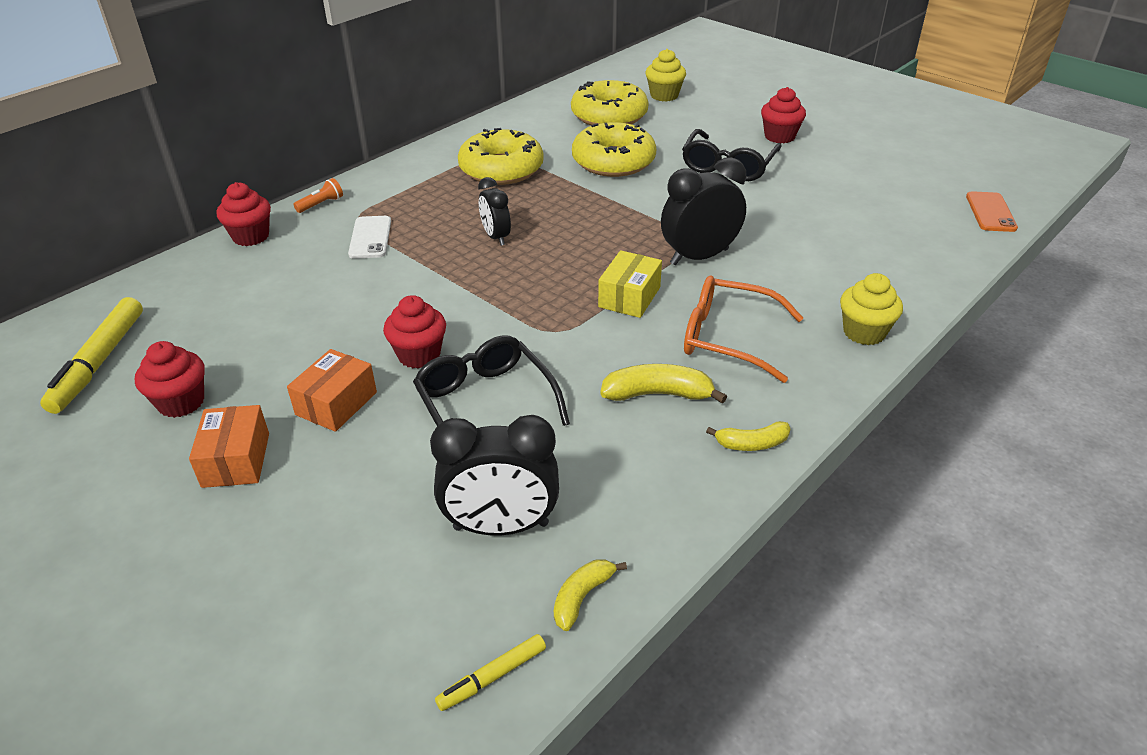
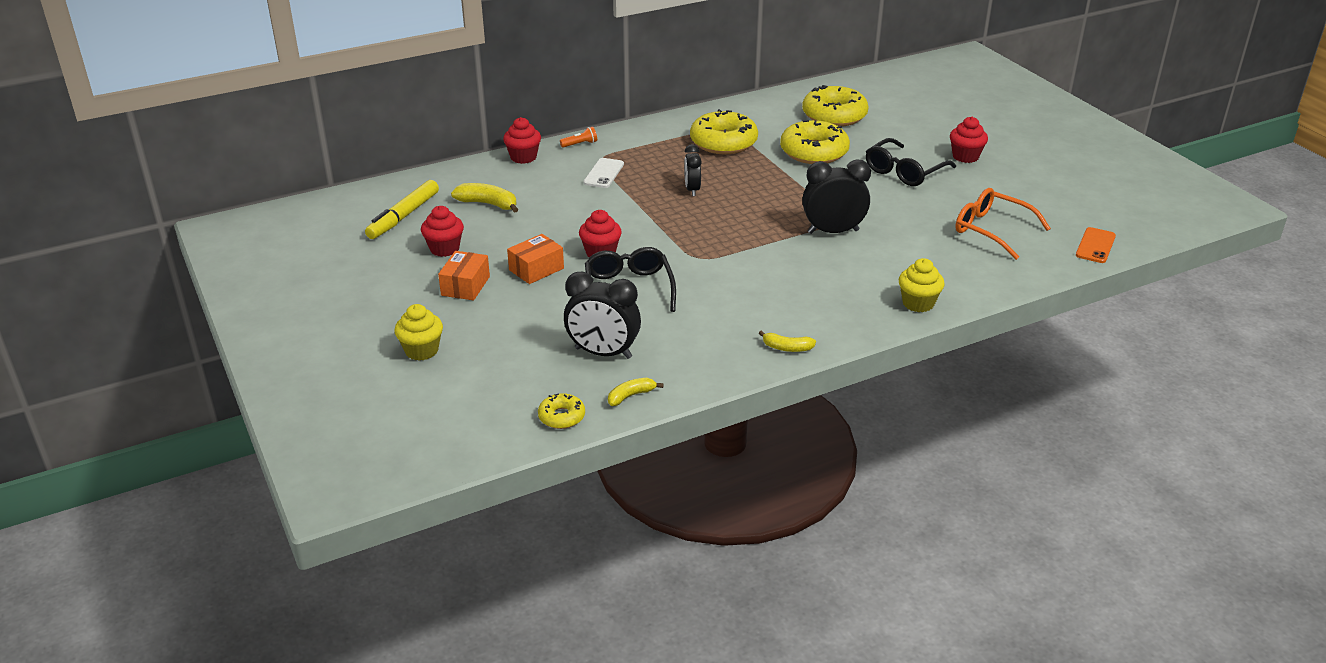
camera: 20 degrees right, 5 degrees down
(492, 677) = (561, 417): yellow marker -> yellow donut
(629, 297) = (763, 247): yellow box -> none
(658, 394) = (744, 308): yellow banana -> yellow banana (488, 204)
(664, 95) = (892, 107): yellow cupcake -> yellow cupcake (421, 350)
(728, 338) = (816, 286): orange glasses -> orange glasses (992, 230)

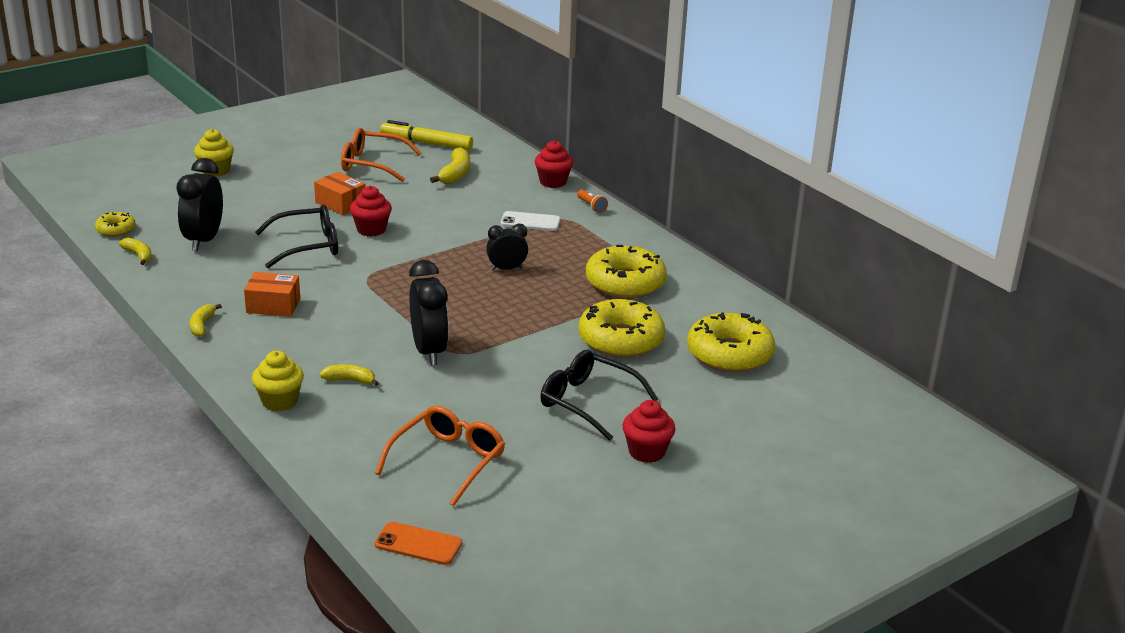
camera: 80 degrees right, 5 degrees down
(444, 249) = (372, 164): red cupcake -> orange glasses
(465, 286) = (312, 178): orange box -> orange box (273, 305)
(881, 269) = (350, 380): none -> yellow banana

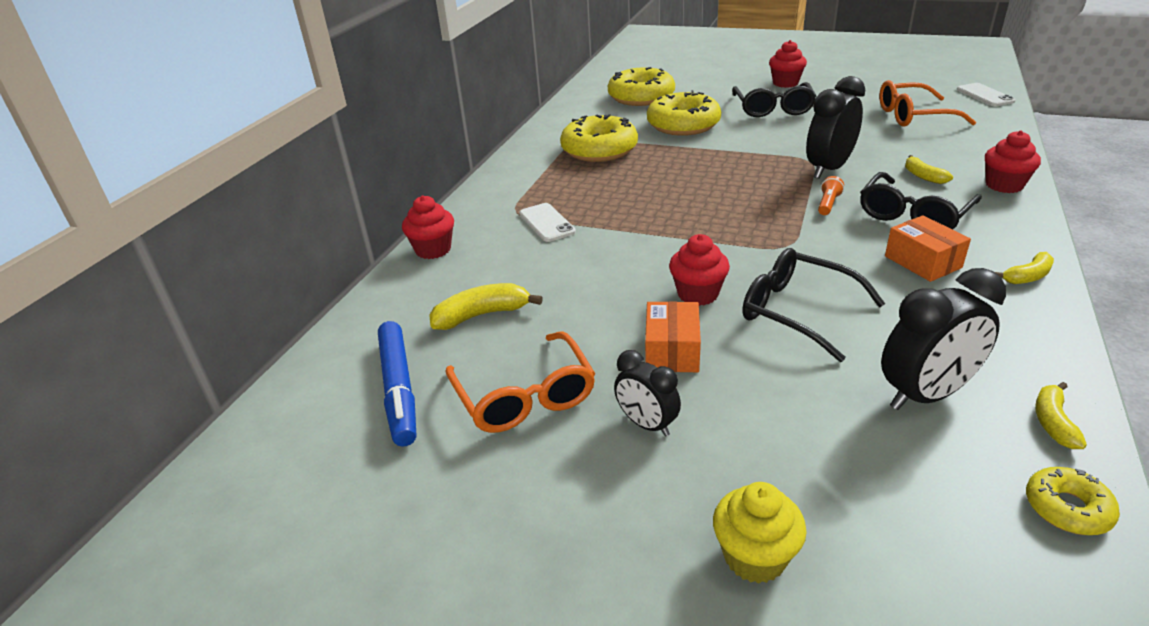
camera: 120 degrees left, 5 degrees up
(279, 401) = (1004, 185): yellow cupcake -> red cupcake
(317, 339) = (913, 214): none -> black glasses
(418, 544) = (985, 95): orange phone -> white phone
(426, 143) = (399, 389): yellow marker -> blue marker
(507, 269) = (654, 195): black clock -> black clock (647, 424)
(591, 206) = (471, 210): orange flashlight -> orange flashlight (828, 204)

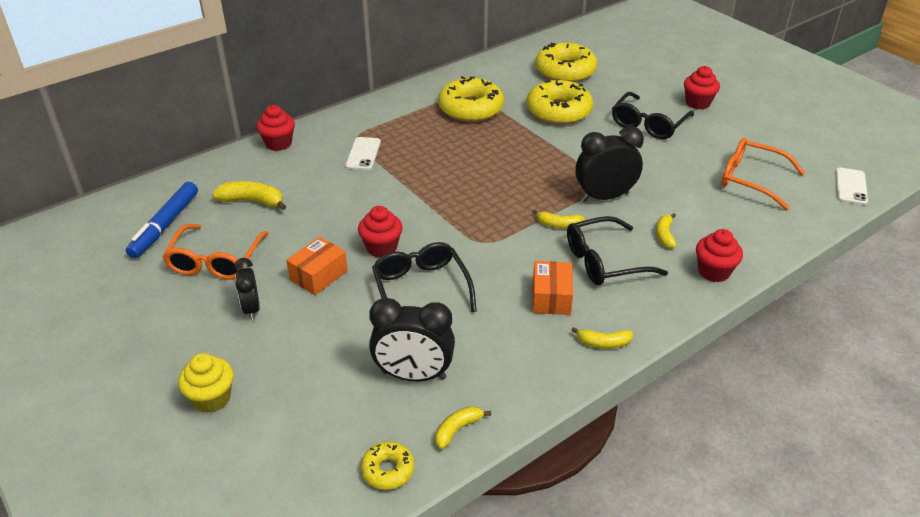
camera: 30 degrees right, 5 degrees up
(828, 204) = (558, 225): orange flashlight -> yellow banana

